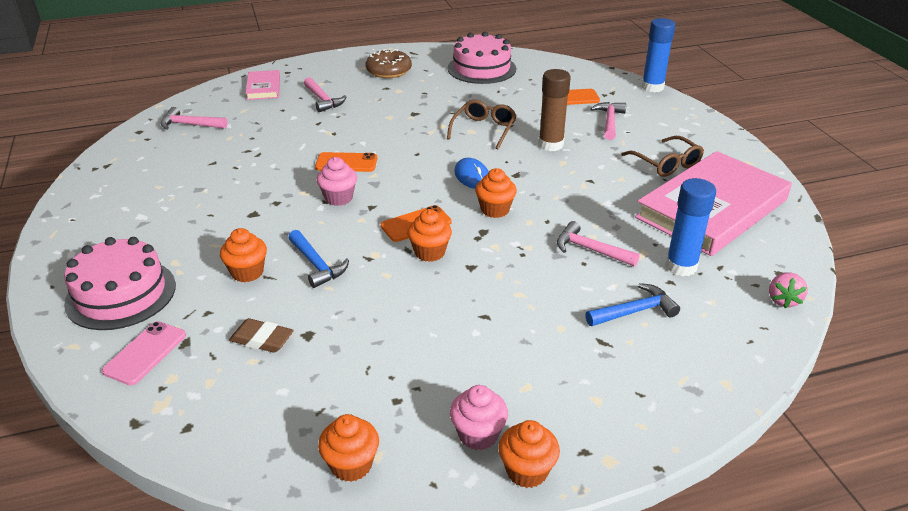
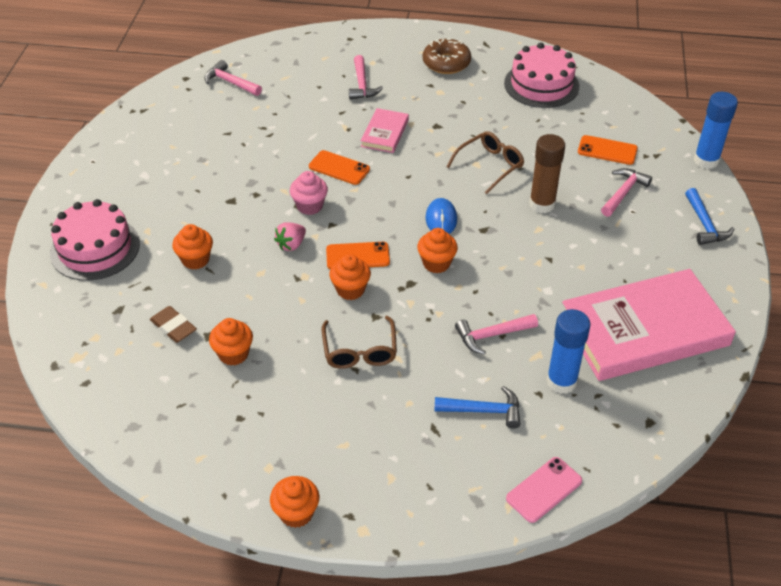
camera: 25 degrees right, 10 degrees up
(145, 353) = (87, 309): pink phone -> pink phone (544, 489)
(263, 88) = (317, 54): pink book -> pink book (385, 133)
(316, 265) = (252, 271): blue hammer -> blue hammer (704, 224)
(351, 465) = (177, 457): orange cupcake -> orange cupcake (233, 354)
(478, 434) = (280, 470): pink cupcake -> none
(590, 250) = (492, 335): pink hammer -> pink hammer turned 75 degrees counterclockwise
(666, 164) = (641, 263): brown glasses -> brown glasses (360, 351)
(783, 300) = (628, 449): pink strawberry -> pink strawberry (291, 245)

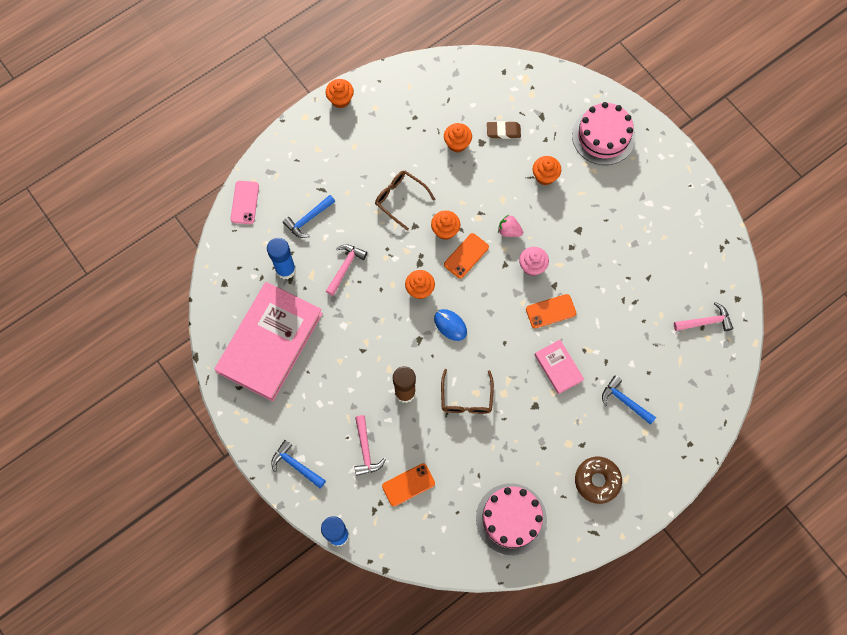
camera: 135 degrees right, 25 degrees up
(291, 245) = (509, 231): pink strawberry -> pink strawberry turned 60 degrees counterclockwise
(362, 84) = (624, 401): pink hammer -> blue hammer

